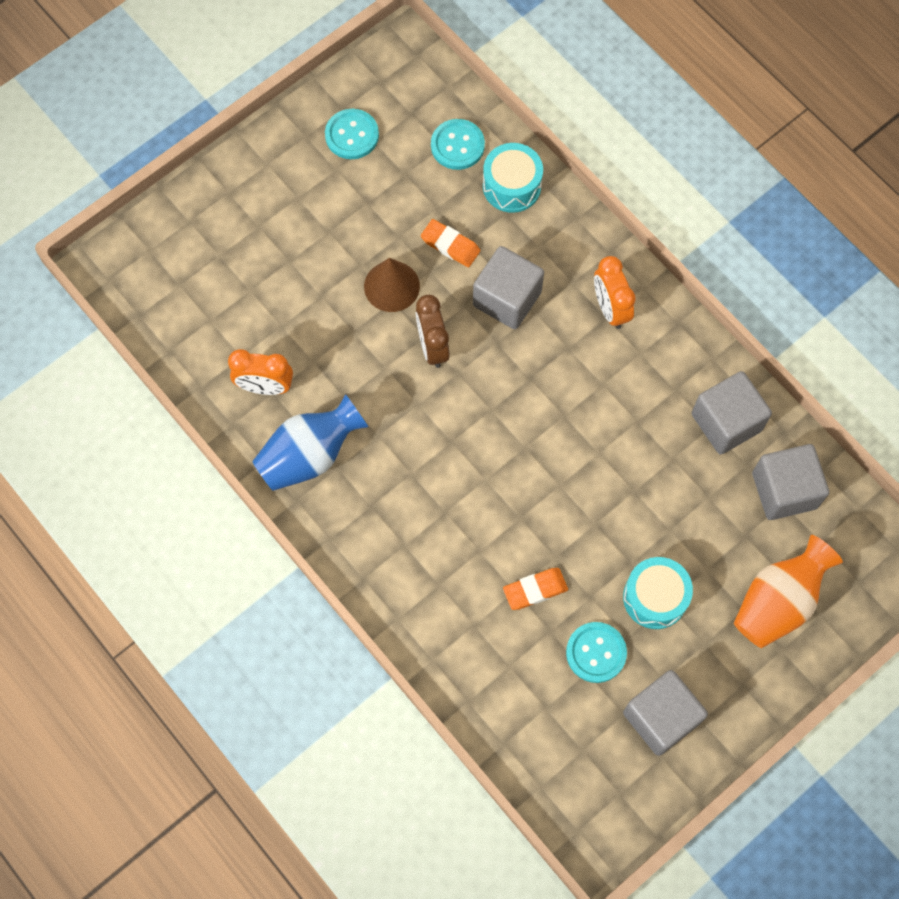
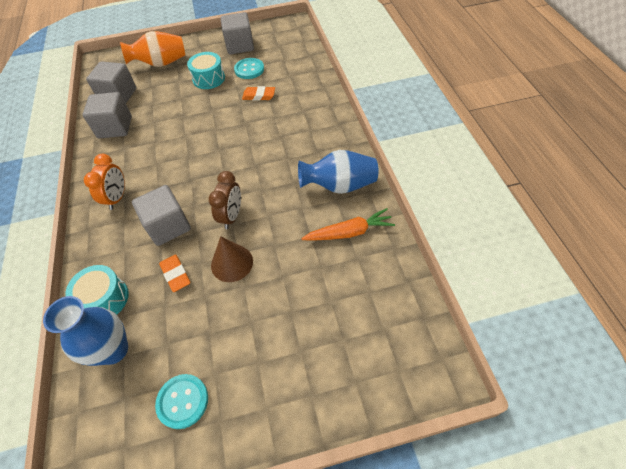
camera: 150 degrees left, 15 degrees down
(265, 387) = (349, 232): orange clock -> orange carrot
(457, 145) = (113, 350): turquoise button -> blue vase

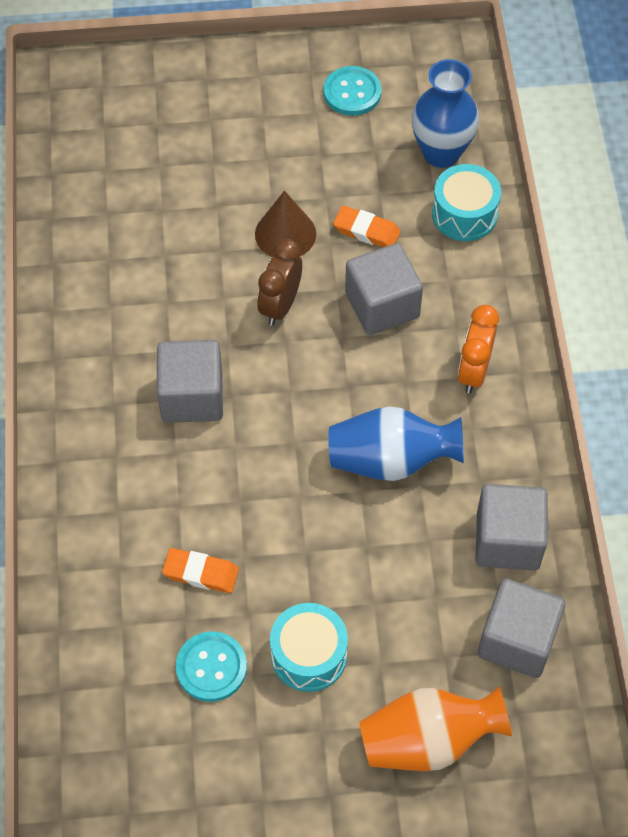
camera: 175 degrees left, 5 degrees up
(176, 274) = (366, 231): orange eraser -> orange eraser turned 45 degrees counterclockwise
(240, 46) = (225, 770): grey cube -> grey cube (192, 396)
(339, 186) = (96, 329): blue vase -> blue vase (391, 460)
(349, 232) = (106, 250): orange carrot -> none

